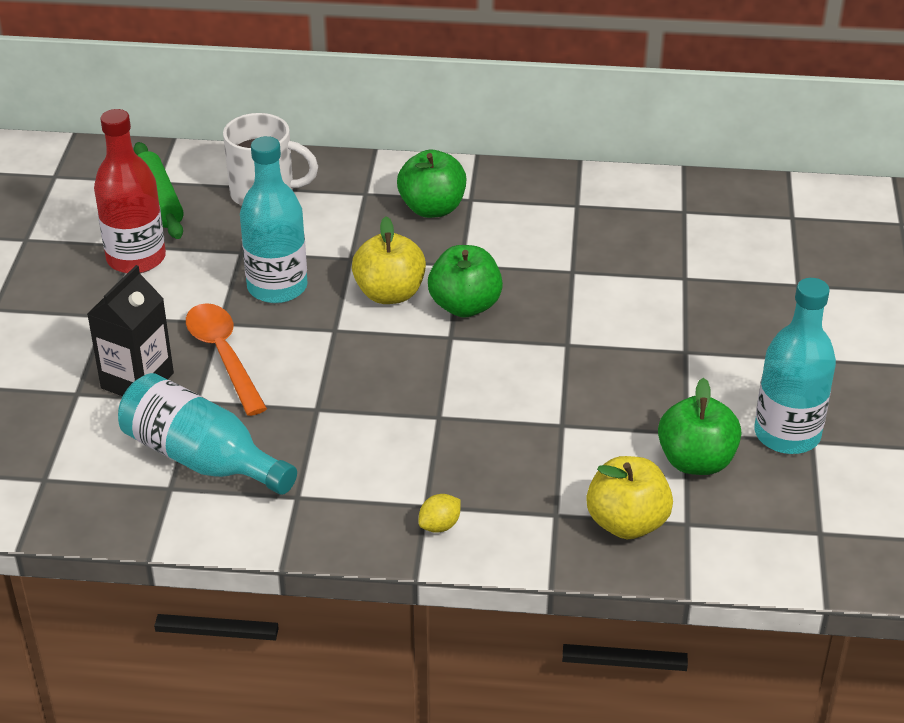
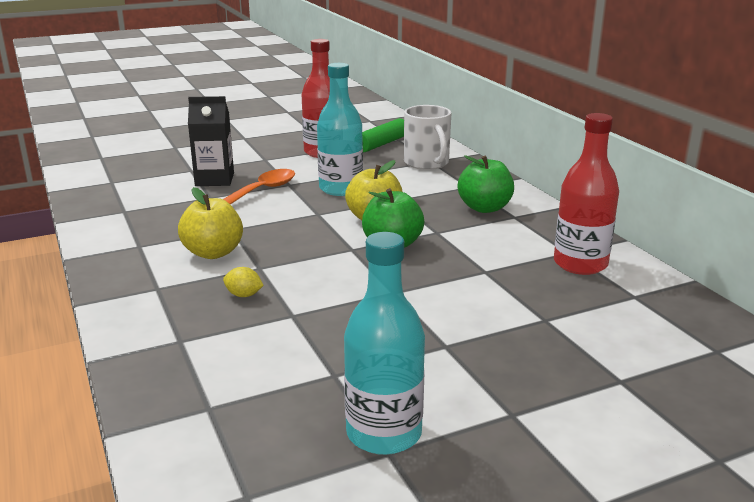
camera: 60 degrees right, 15 degrees down
(202, 458) = (157, 212): turquoise bottle -> none
(439, 525) = (137, 298): yellow lemon -> yellow lemon (244, 295)
(605, 210) = (580, 264): none -> red bottle
(627, 523) = (189, 376): yellow apple -> yellow apple (213, 253)
(696, 461) = (298, 390): green apple -> none

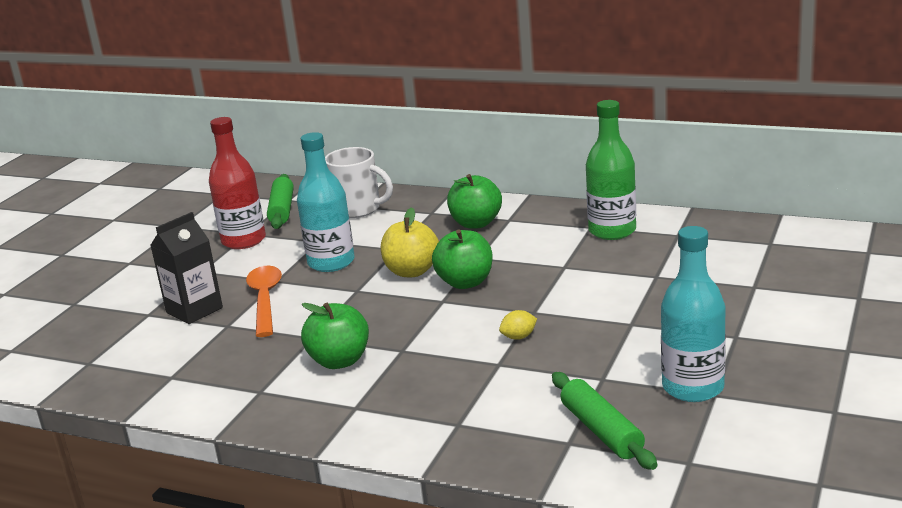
camera: 40 degrees left, 0 degrees up
(213, 253) = (339, 361): yellow apple -> green apple
(244, 295) = (435, 372): yellow lemon -> yellow lemon (519, 337)
(247, 416) = (601, 431): none -> green rolling pin
(580, 264) = (612, 231): red bottle -> green bottle

